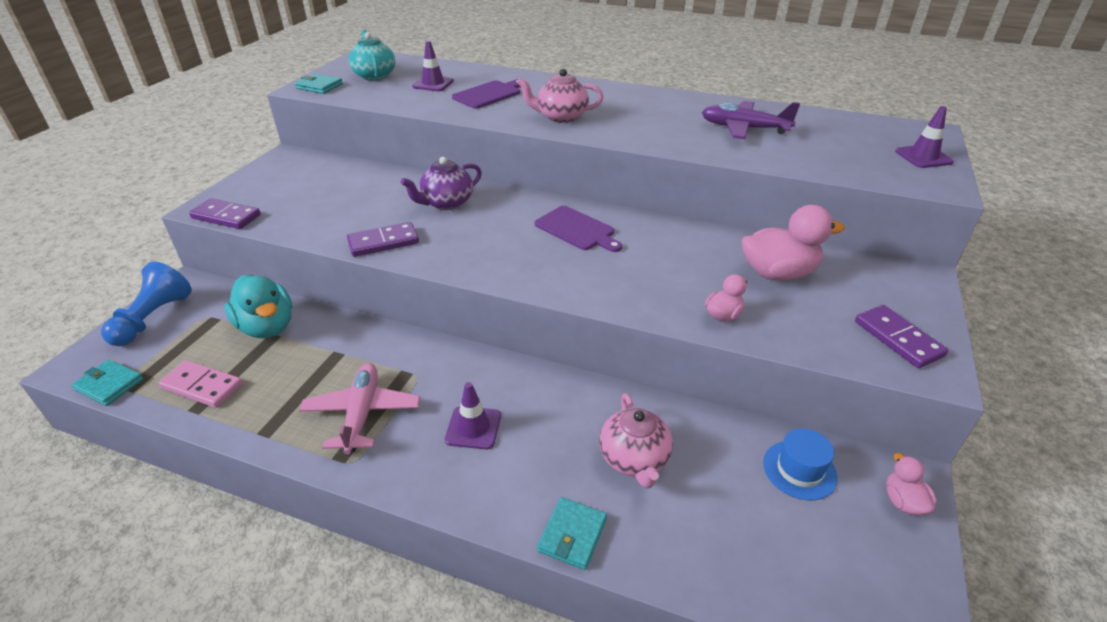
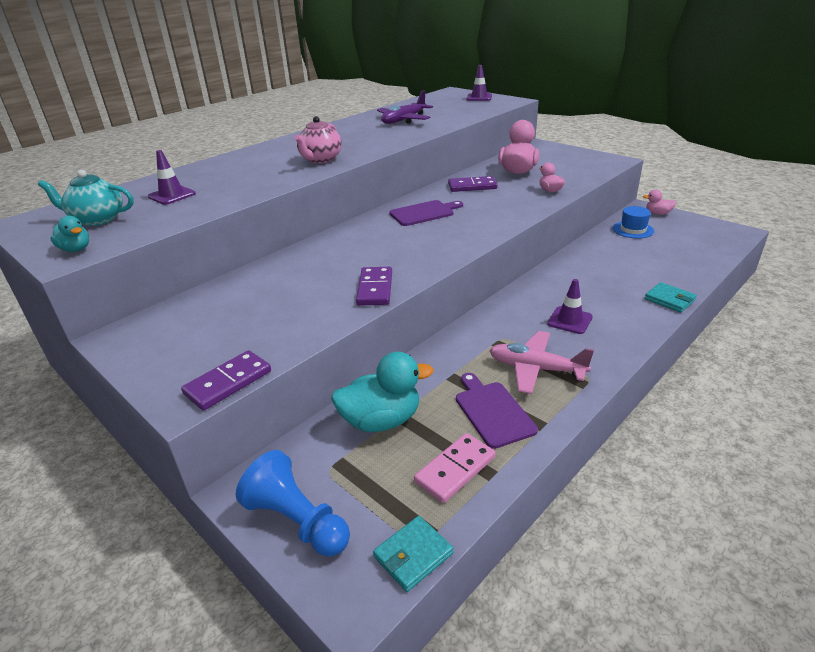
camera: 65 degrees left, 5 degrees down
(319, 86) = (76, 249): turquoise wallet -> turquoise duck
(446, 203) = (334, 255): purple teapot -> none
(489, 94) = (235, 177): purple cutting board -> purple cutting board (492, 411)
(634, 459) = (614, 270): pink teapot -> none
(898, 339) = (588, 161): purple domino -> purple domino (472, 186)

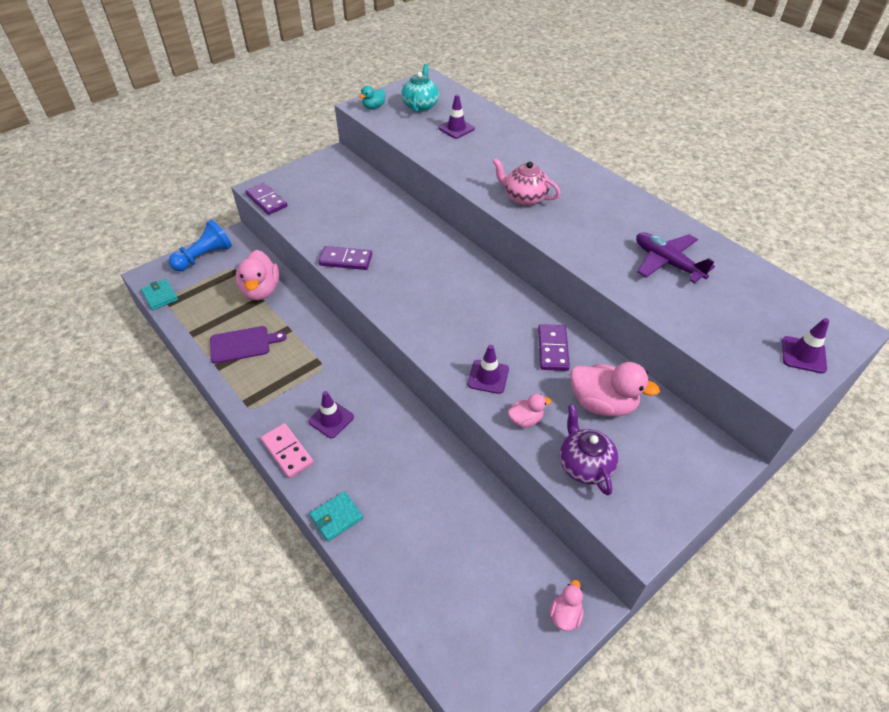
camera: 95 degrees right, 15 degrees up
(381, 420) = (261, 290): turquoise duck -> pink duck
(424, 213) = (484, 301): purple cutting board -> none
(455, 470) = (204, 319): pink domino -> pink domino (287, 452)
(515, 205) = (488, 377): none -> purple traffic cone
(536, 369) = (276, 378): pink plane -> none
(575, 174) = (584, 465): none -> purple teapot
(633, 230) = (513, 554): blue hat -> none

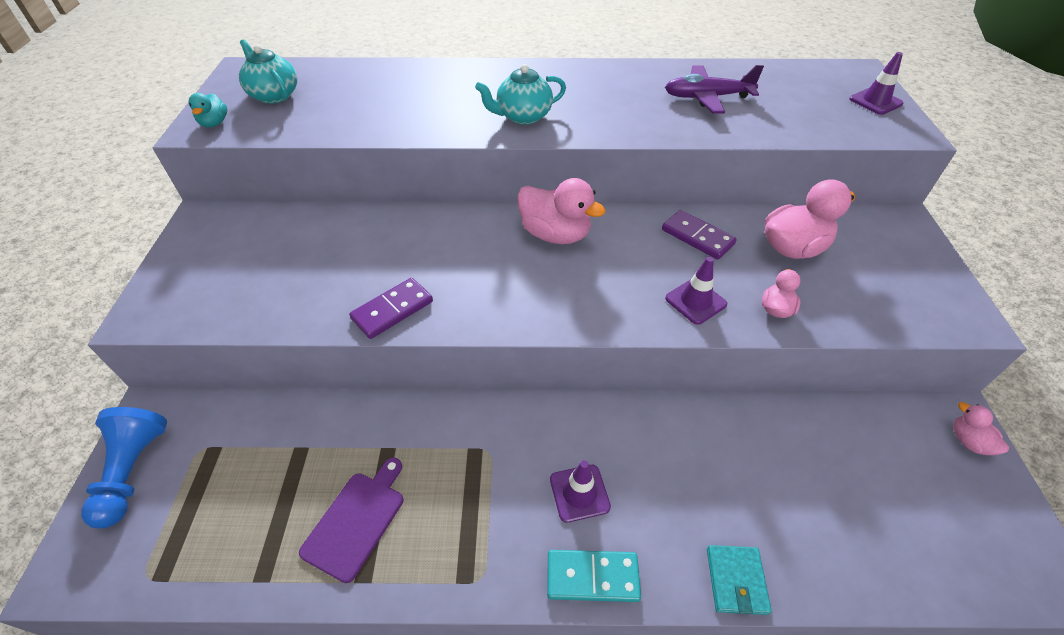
camera: 50 degrees left, 0 degrees up
(160, 296) = (129, 582): turquoise wallet -> none
(261, 290) = (286, 440): pink duck -> pink duck (555, 234)
(266, 200) = (177, 323): purple domino -> none
(287, 452) = (592, 577): pink domino -> turquoise domino
(456, 128) = (352, 95): purple traffic cone -> none
(524, 198) = (523, 116): pink teapot -> turquoise teapot
(584, 465) = (862, 304): purple teapot -> none

